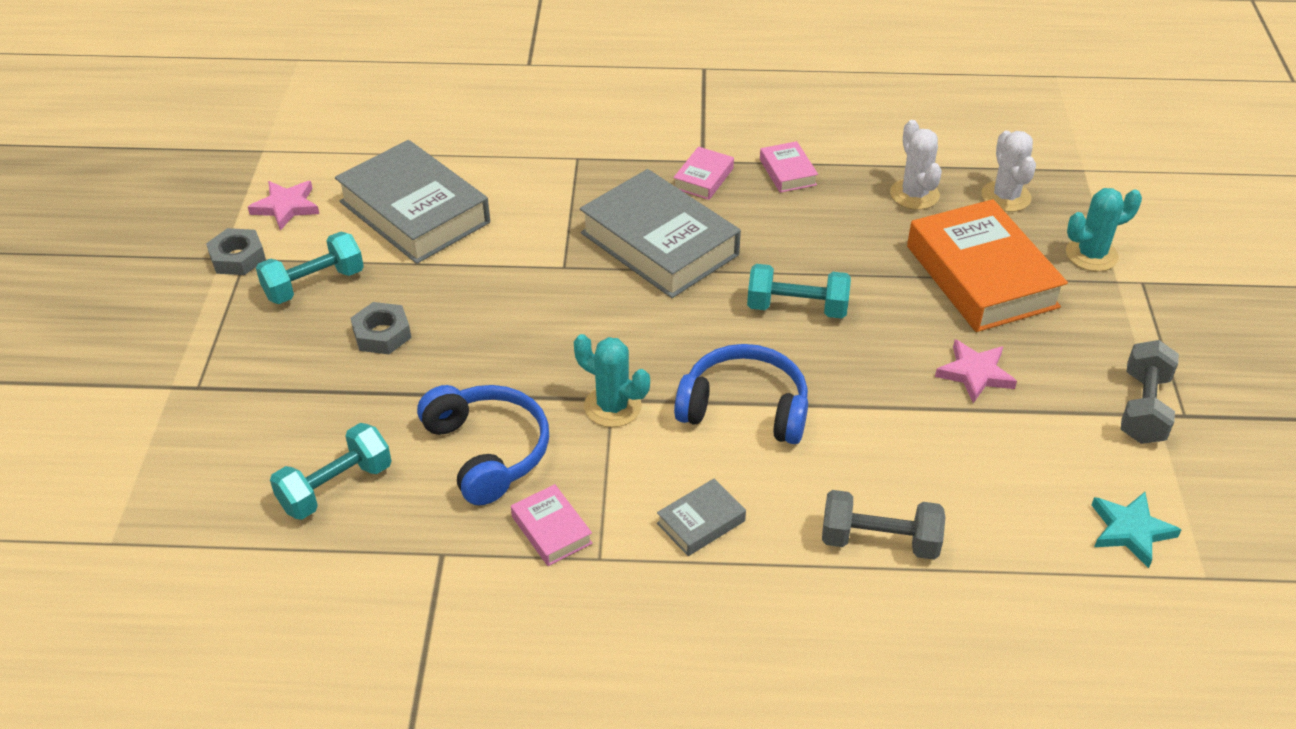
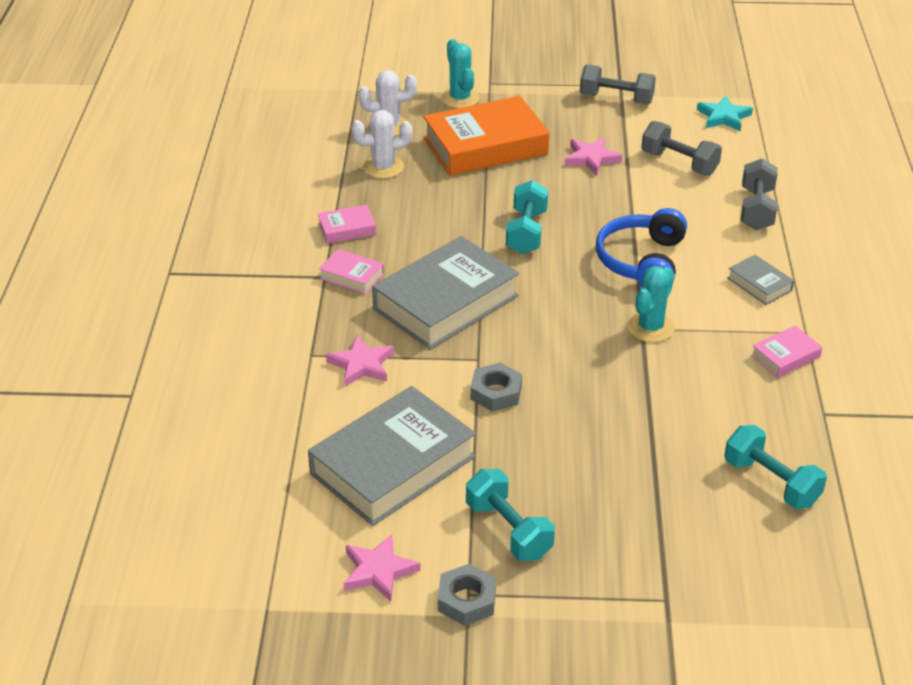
camera: 90 degrees left, 5 degrees down
(382, 334) = (578, 472): grey nut -> grey nut (496, 392)
(487, 451) = (712, 395): blue headphones -> none
(560, 189) = (361, 364): none -> pink star
(984, 465) = (679, 163): none -> grey dumbbell

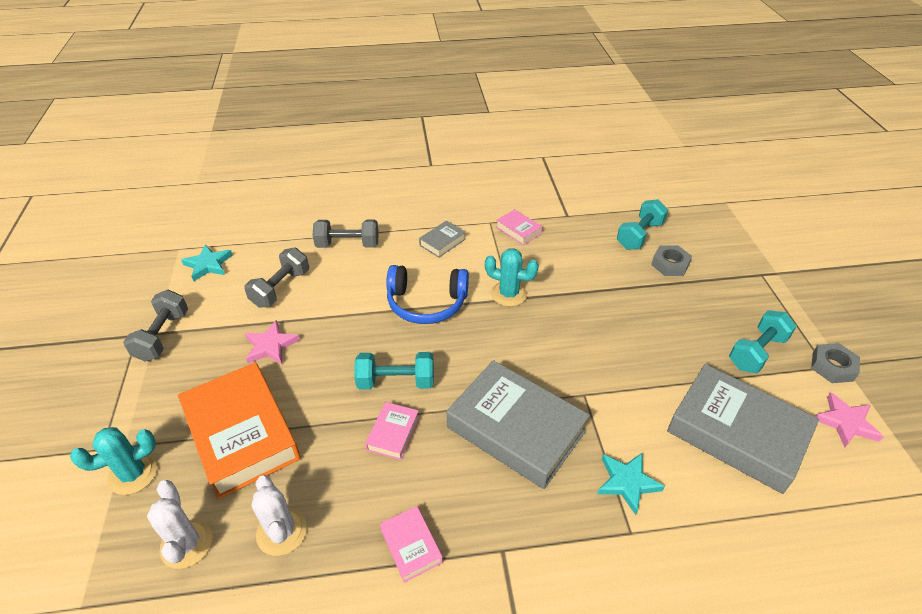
camera: 100 degrees left, 5 degrees up
(352, 276) = (495, 521): pink book -> pink book (393, 433)
(361, 364) = (627, 482): pink star -> turquoise star
(496, 392) = (620, 377): grey nut -> grey nut (670, 264)

